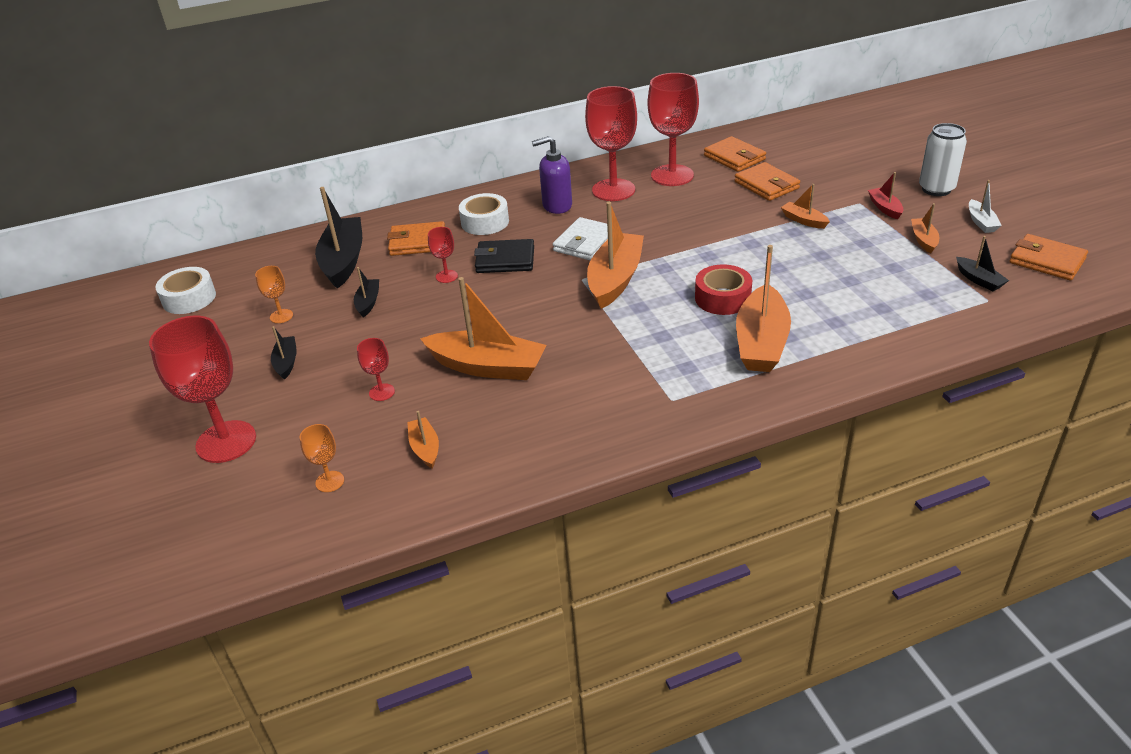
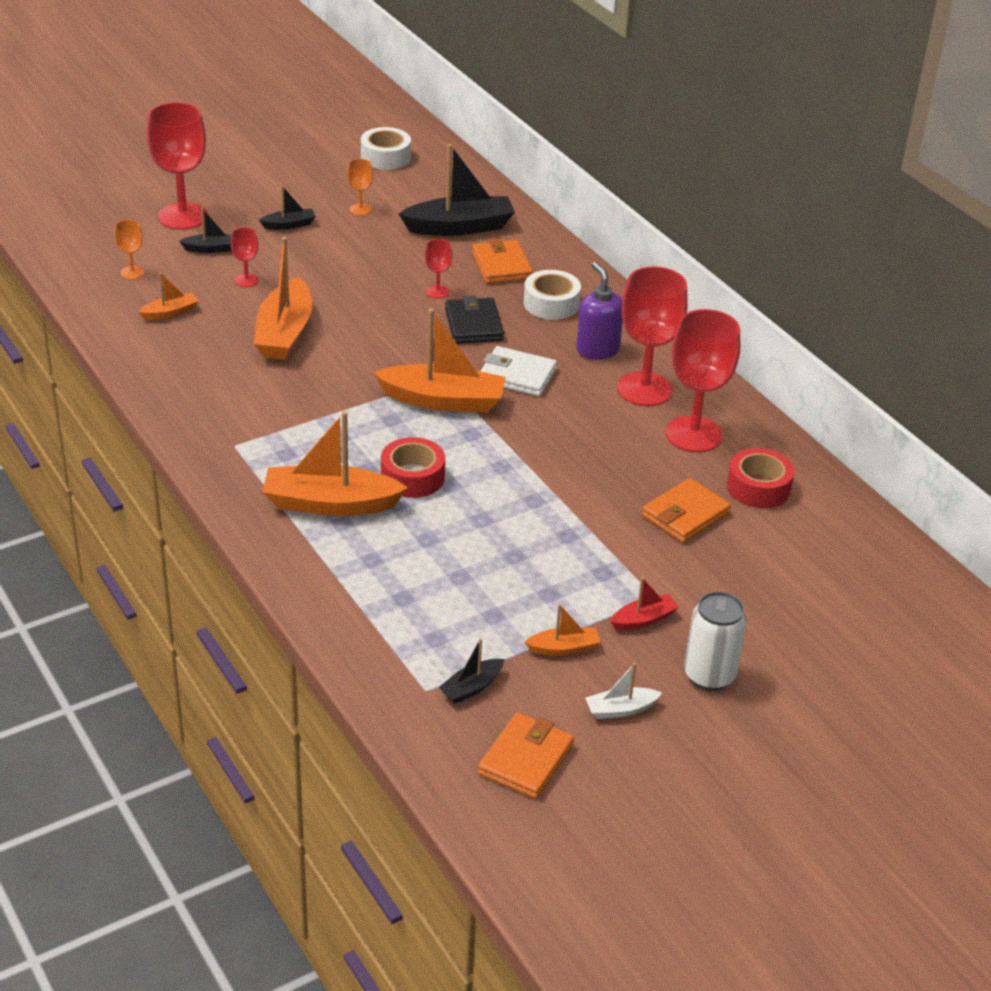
camera: 75 degrees right, 0 degrees up
(368, 302) = (386, 252): black boat -> black boat (211, 249)
(734, 157) = (758, 487): orange wallet -> red tape
(804, 220) = (596, 544): orange boat -> none

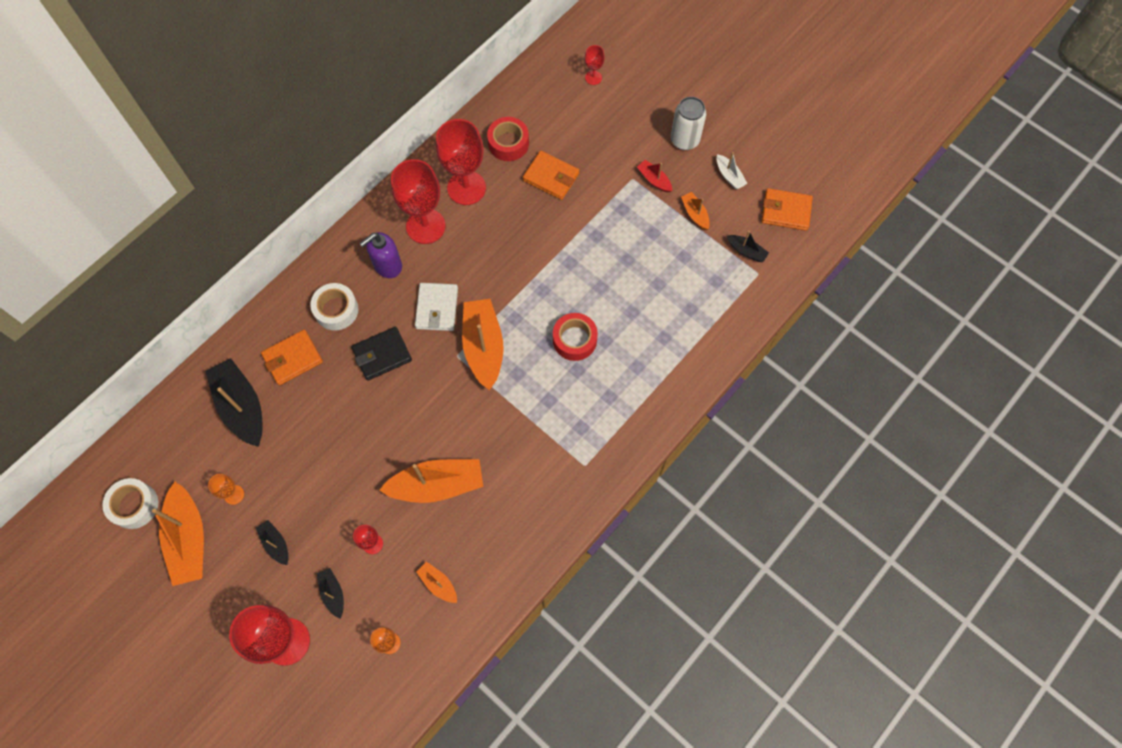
camera: 105 degrees left, 30 degrees up
(330, 504) = (621, 380): orange boat -> orange boat (188, 539)
(437, 292) = (344, 393): red goblet -> red goblet (593, 78)

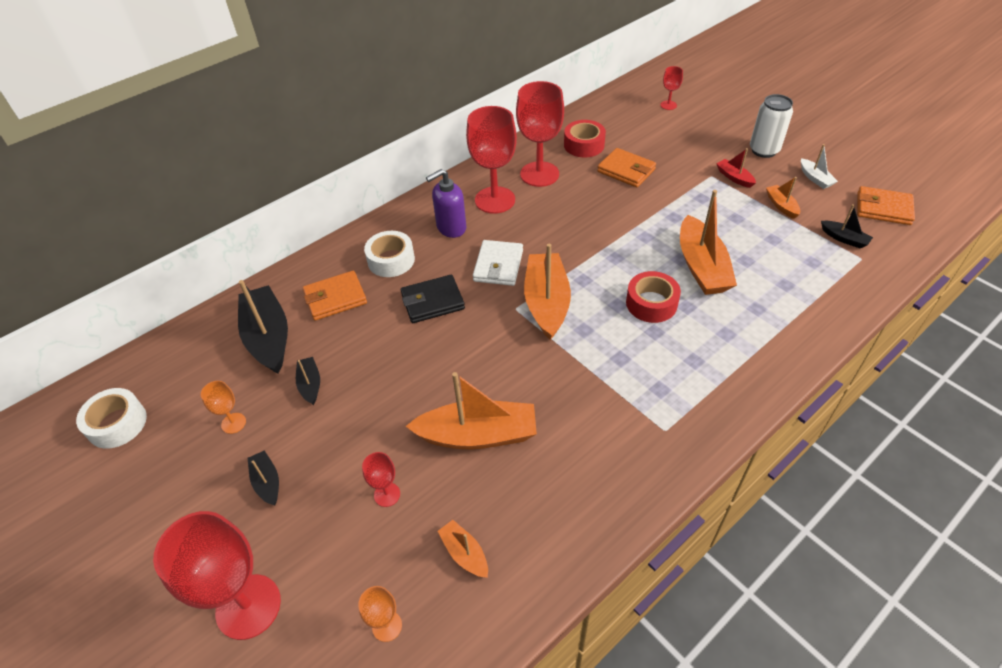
camera: 10 degrees right, 20 degrees down
(188, 539) = (165, 466): orange boat -> orange boat (701, 267)
(333, 593) = (324, 550): black boat -> black boat (310, 384)

